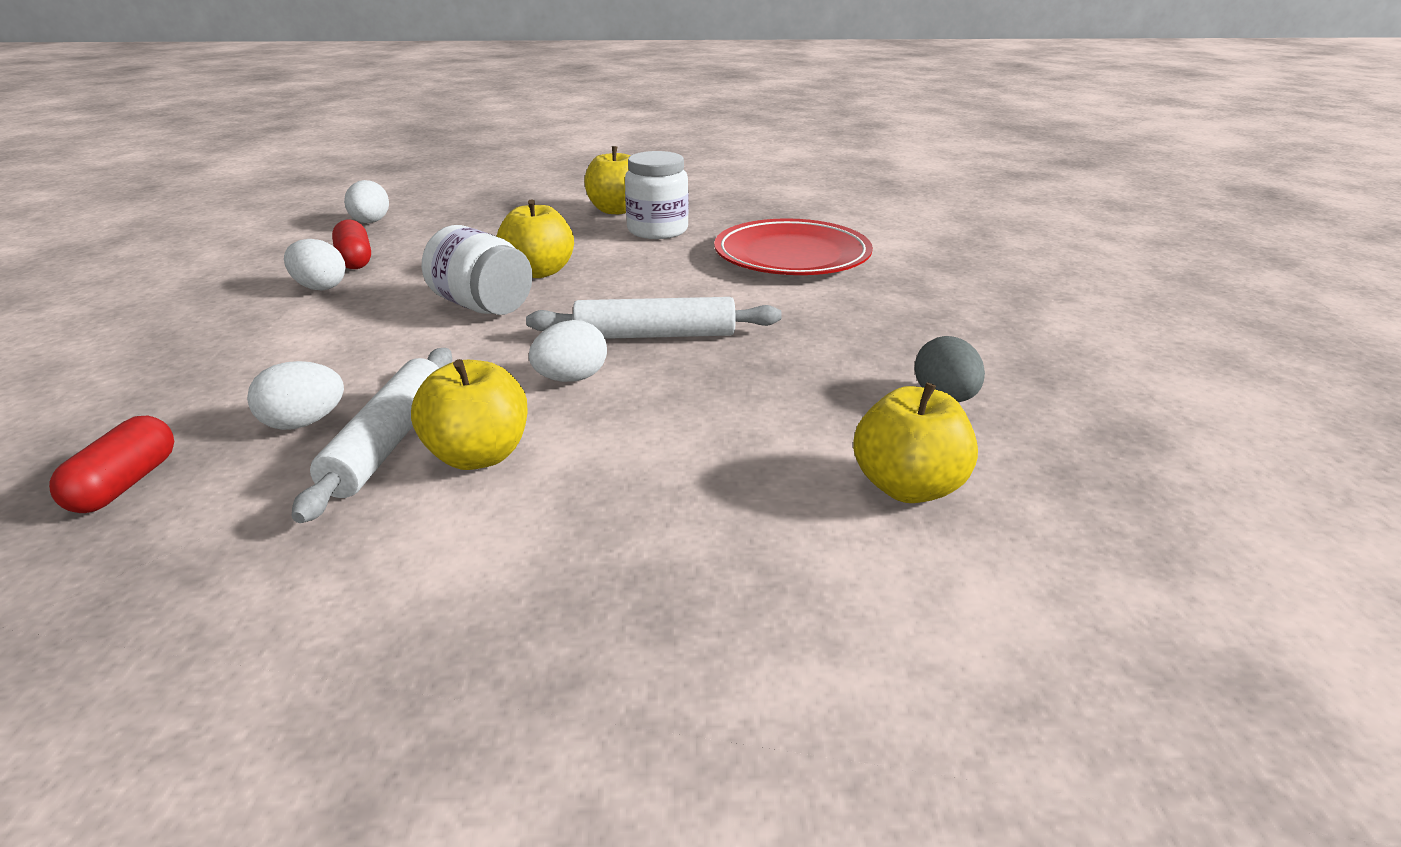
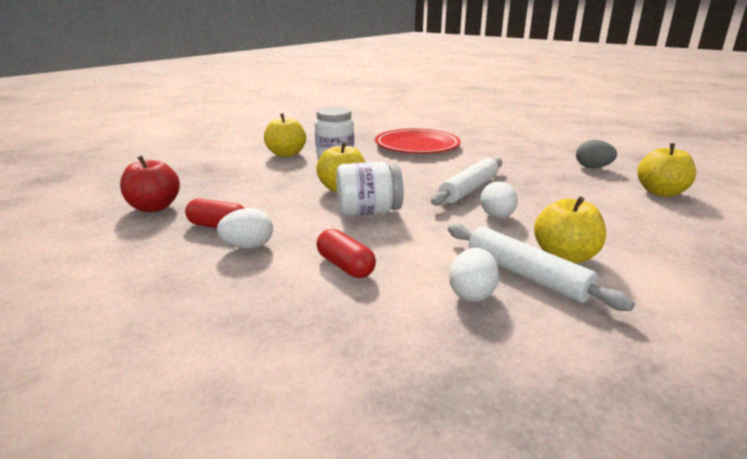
camera: 50 degrees left, 5 degrees down
(124, 484) = (502, 375): red capsule -> red capsule (345, 266)
(370, 222) = (154, 207): white egg -> red apple

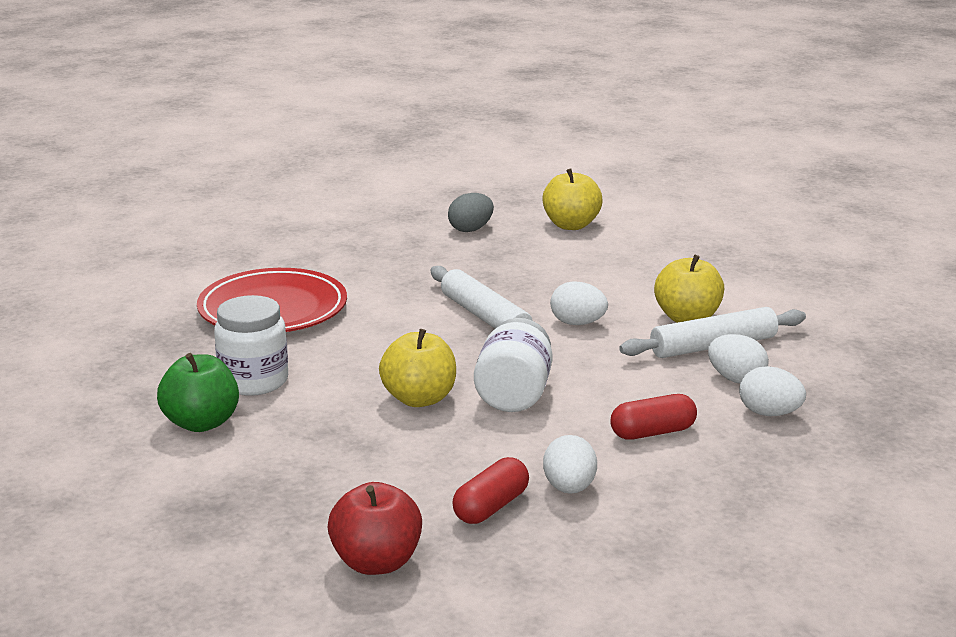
camera: 70 degrees left, 0 degrees up
(286, 154) = (201, 423): yellow apple -> green apple
(419, 319) = (769, 413): none -> white egg

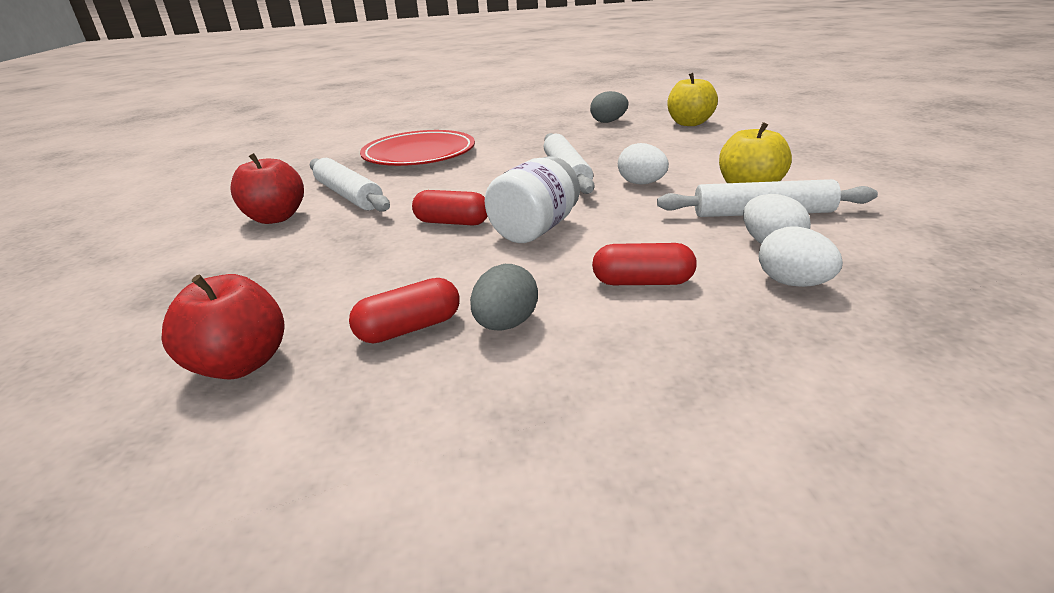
camera: 25 degrees right, 5 degrees up
(201, 423) = (276, 218): green apple -> red apple
(254, 381) = (348, 195): white jar -> white rolling pin
(419, 399) = (452, 222): yellow apple -> red capsule
(569, 488) = (506, 324): white egg -> grey egg

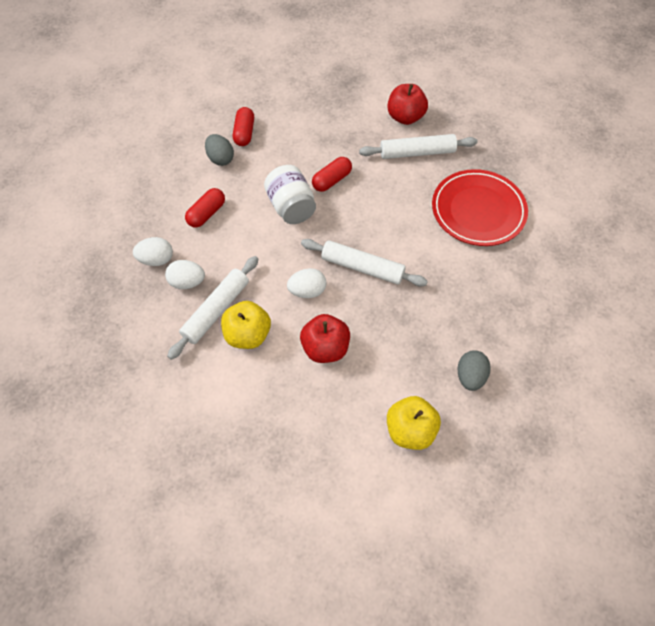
camera: 120 degrees right, 30 degrees up
(241, 364) = (263, 88): red apple -> red apple (325, 348)

